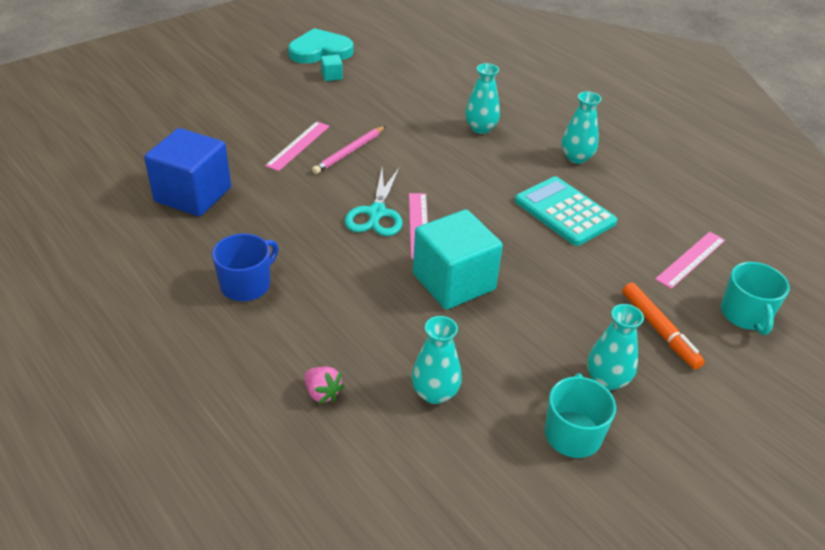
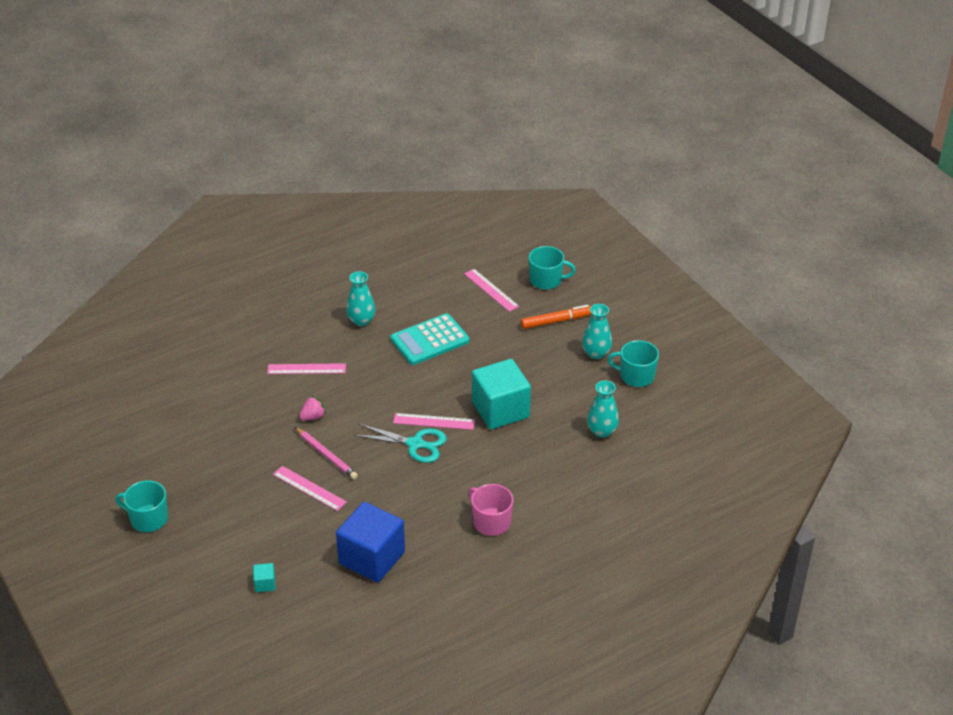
camera: 80 degrees left, 0 degrees up
(246, 285) = (491, 522): blue mug -> pink mug
(254, 63) = (148, 519): none -> turquoise mug
(320, 51) = (135, 466): turquoise heart -> none
(322, 393) = (599, 484): pink strawberry -> pink strawberry (313, 417)
(331, 76) = (190, 460): turquoise cube -> turquoise cube (265, 584)
(480, 128) = (306, 369): turquoise vase -> pink ruler

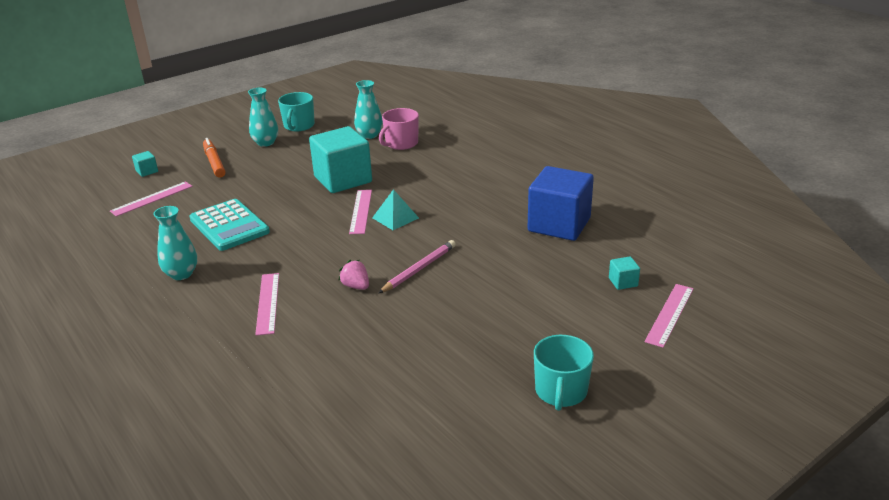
camera: 95 degrees left, 10 degrees down
(309, 488) = (473, 273): pink ruler -> pink ruler (670, 314)
(415, 444) = (395, 218): turquoise scissors -> turquoise pyramid
(491, 522) = (491, 172): pink mug -> pink mug (401, 143)
(546, 280) = (147, 171): turquoise mug -> turquoise cube

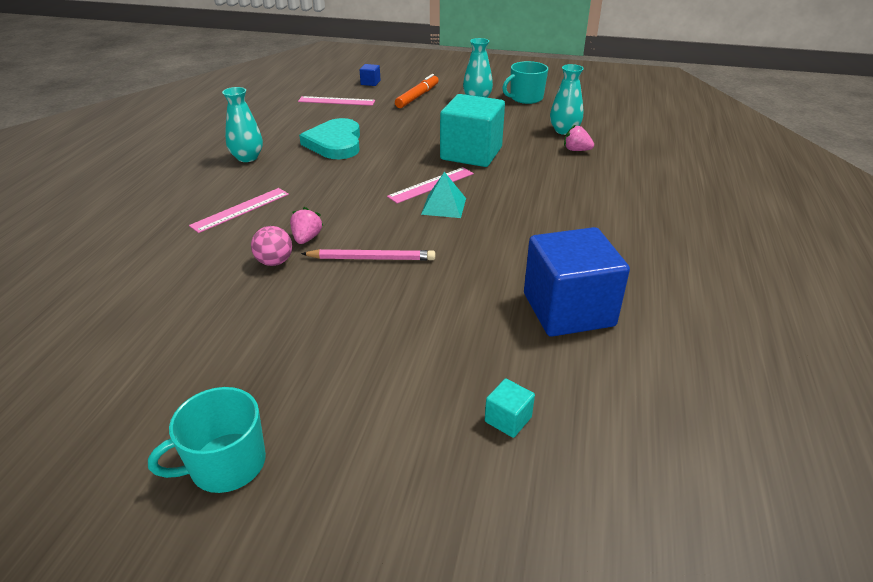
camera: 50 degrees right, 5 degrees up
(147, 171) = (370, 83): turquoise cube -> blue cube
(229, 226) = (335, 143): turquoise calculator -> turquoise heart
(368, 310) = (274, 262): none -> pink ball
(401, 143) = (576, 150): pink mug -> pink strawberry
(670, 314) = (480, 502): pink ruler -> none

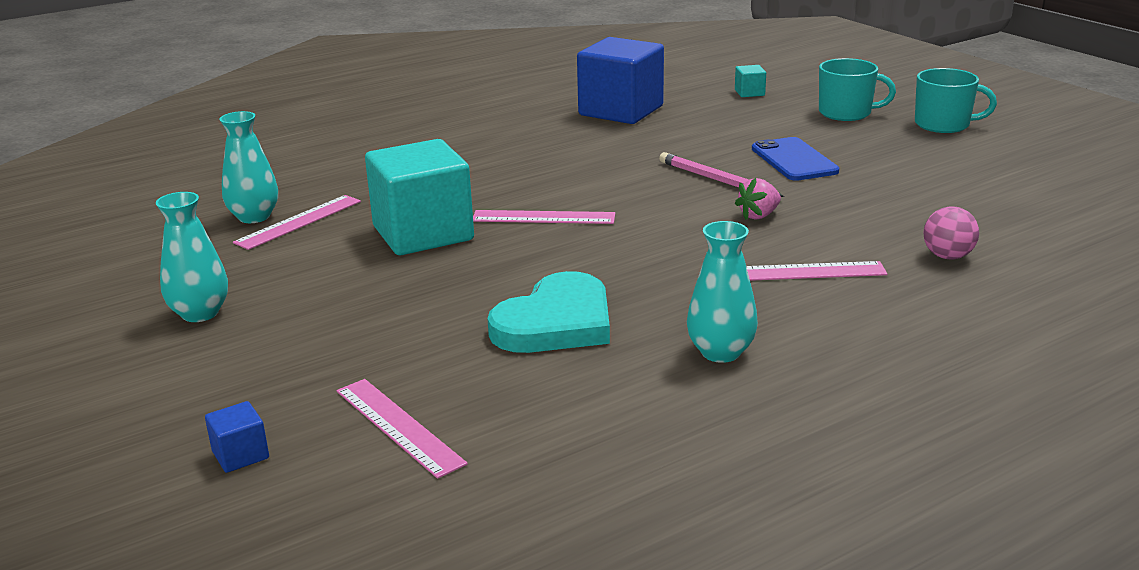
camera: 135 degrees left, 10 degrees down
(274, 262) = (815, 207): pink ball -> pink ball (947, 256)
(337, 310) = (794, 160): none -> blue phone
(417, 96) = (257, 365): orange marker -> none
(443, 206) = (573, 194): turquoise pyramid -> none
(525, 98) = (142, 283): turquoise mug -> turquoise mug (846, 113)
(539, 136) = (299, 222): none -> pink ruler
(576, 150) = (312, 192): pink strawberry -> none

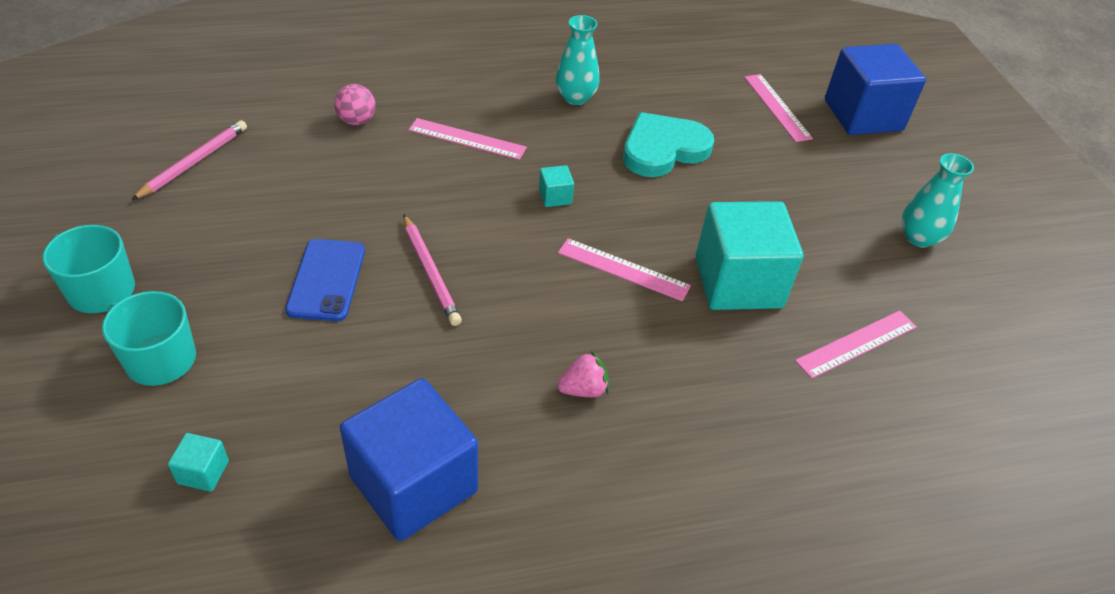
camera: 165 degrees left, 20 degrees up
(240, 455) = (863, 115): blue cube -> blue cube, size x2.49
(254, 217) = (904, 370): turquoise vase -> none
(653, 249) = (555, 197): none -> turquoise cube
(758, 215) = (441, 208): pink strawberry -> pink strawberry (583, 389)
(1031, 191) = (194, 162): none -> pink pencil

